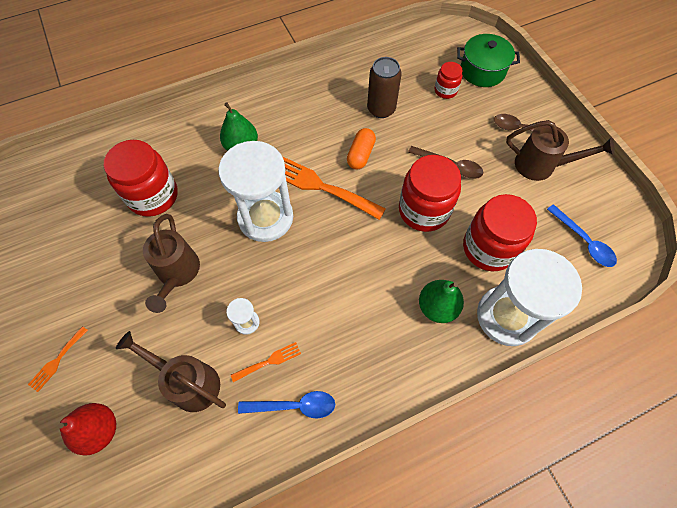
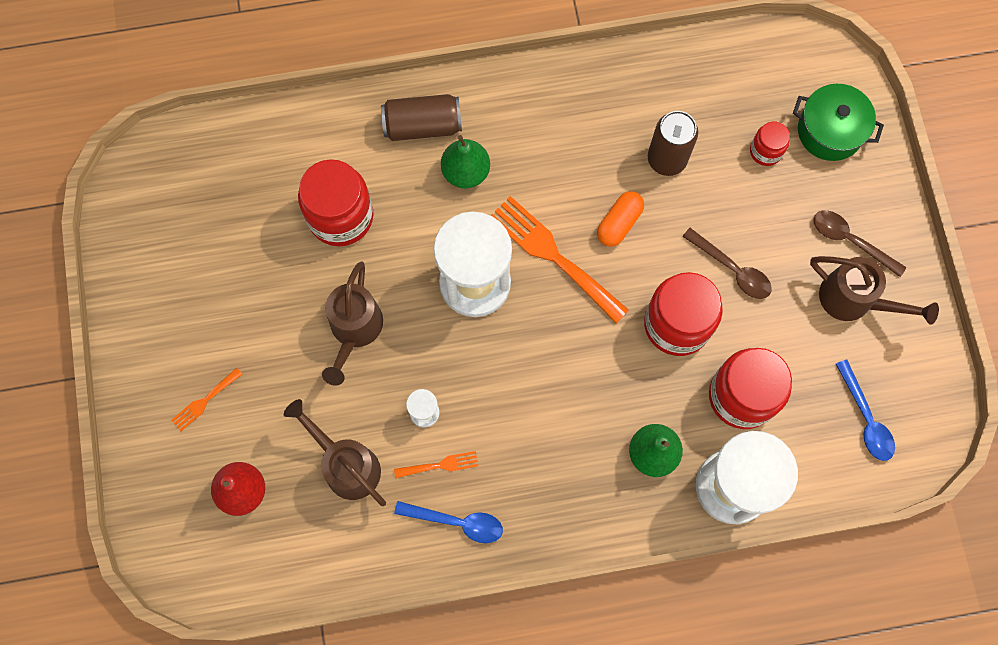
camera: 15 degrees right, 10 degrees up
(204, 125) = (422, 126): none -> brown can

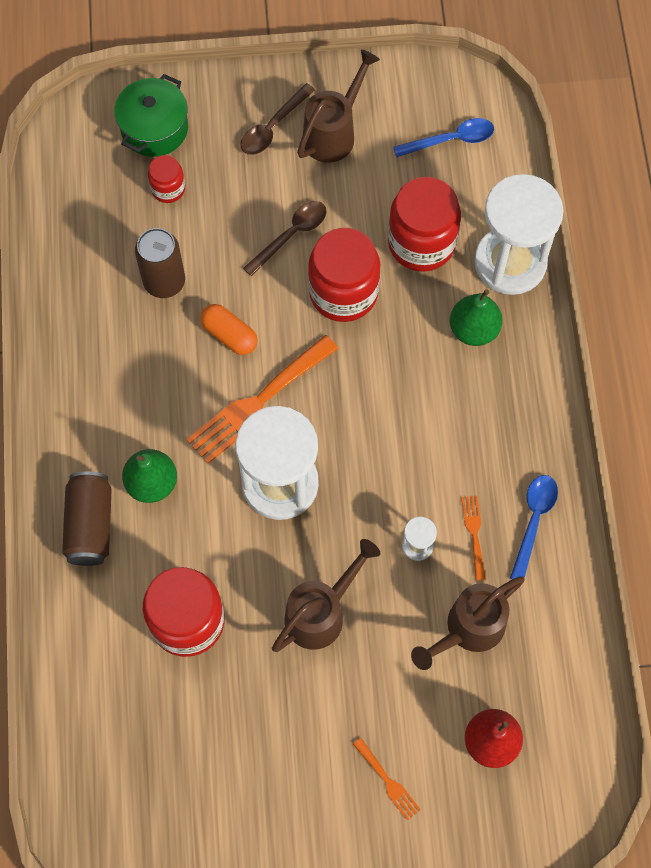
camera: 85 degrees left, 5 degrees down
(354, 330) = (321, 613): brown watering can -> brown watering can turned 60 degrees counterclockwise

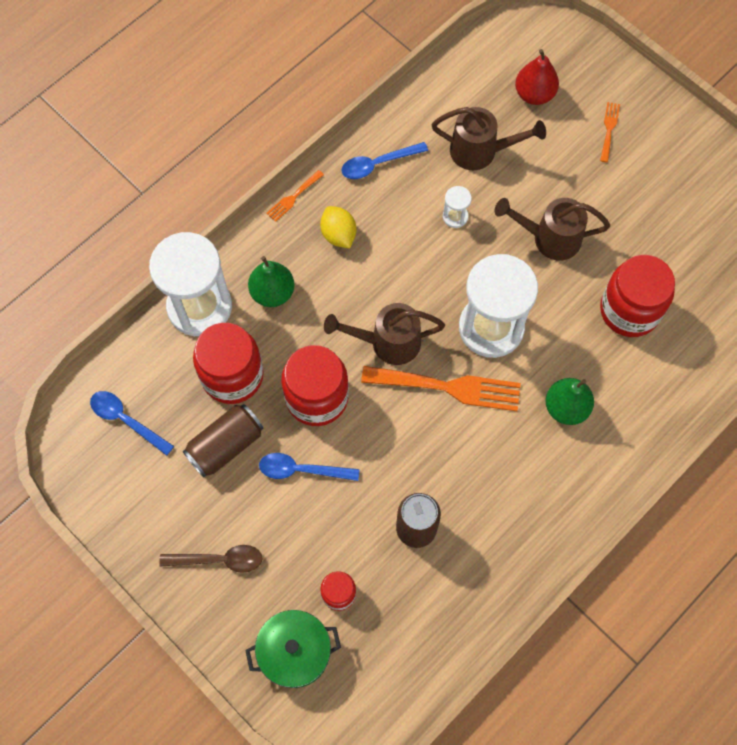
camera: 130 degrees left, 0 degrees up
(90, 525) = (630, 422): brown can -> brown can (225, 445)
(229, 335) = (416, 447): orange capsule -> none
(291, 235) = (302, 470): brown spoon -> blue spoon
(333, 133) = (188, 509): brown watering can -> brown watering can (388, 342)
(474, 533) = (417, 191): orange fork -> orange fork (293, 197)
(486, 427) = (338, 235): none -> yellow lemon

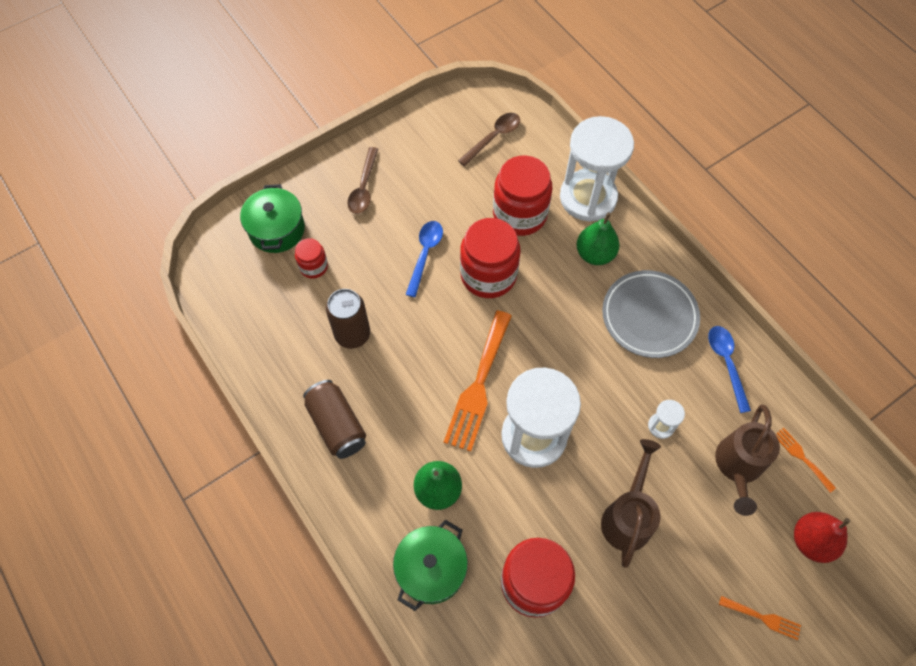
camera: 100 degrees right, 5 degrees down
(126, 420) = (493, 138): blue spoon -> brown spoon
(225, 445) = (458, 202): brown can -> brown can (337, 425)
(293, 197) = (692, 284): orange fork -> orange fork (802, 457)
(338, 235) = (649, 316): yellow lemon -> grey plate
(388, 342) = (532, 341): brown watering can -> none
(641, 400) = (431, 569): none -> green pot

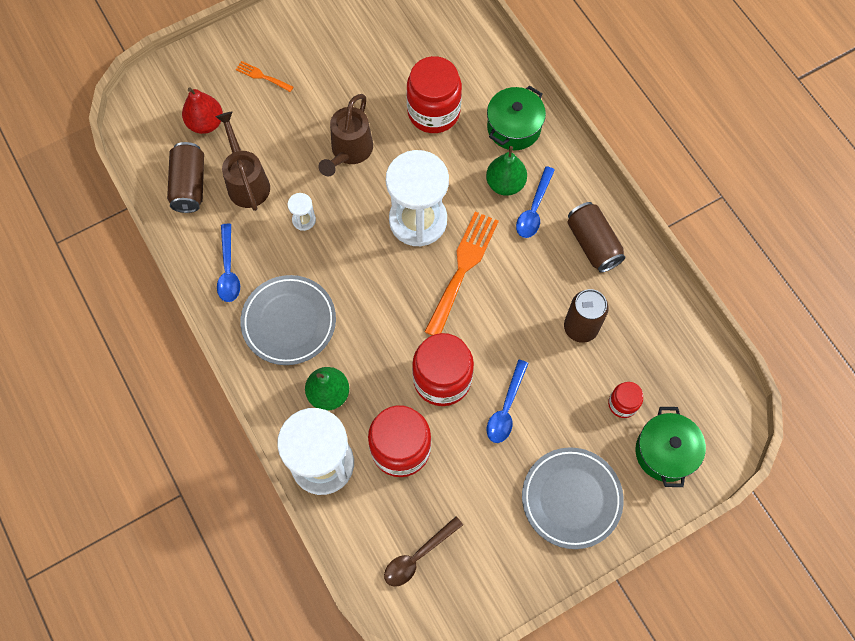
camera: 175 degrees left, 5 degrees up
(364, 187) = (571, 498): brown spoon -> grey plate
(403, 461) = (534, 209): none -> blue spoon
(738, 466) = (247, 182): brown watering can -> brown watering can turned 45 degrees counterclockwise
(802, 457) = (189, 185): orange fork -> brown can

